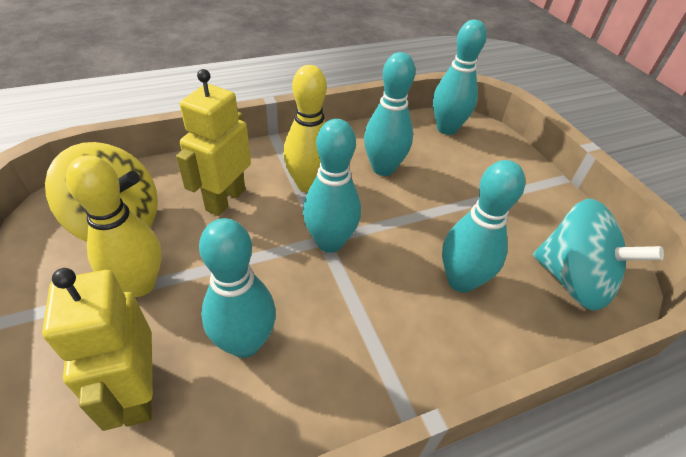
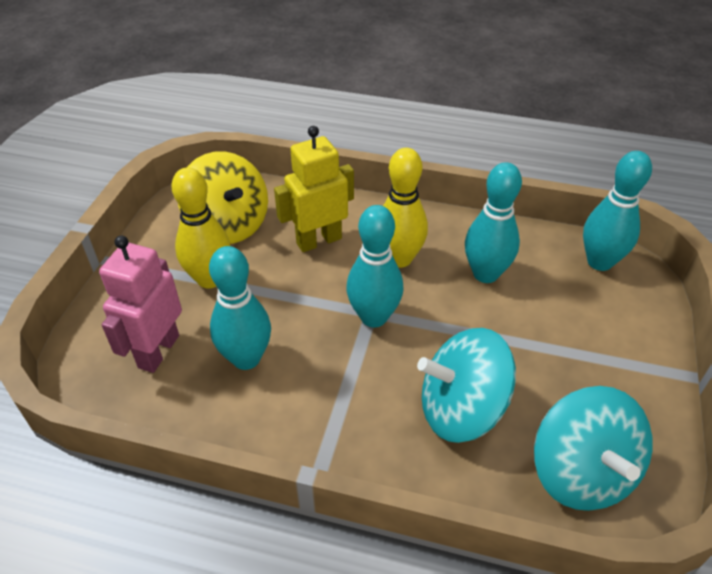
camera: 40 degrees right, 0 degrees up
(138, 392) = (158, 351): yellow robot -> pink robot
(461, 281) = (461, 409): turquoise bowling pin -> turquoise spinning top

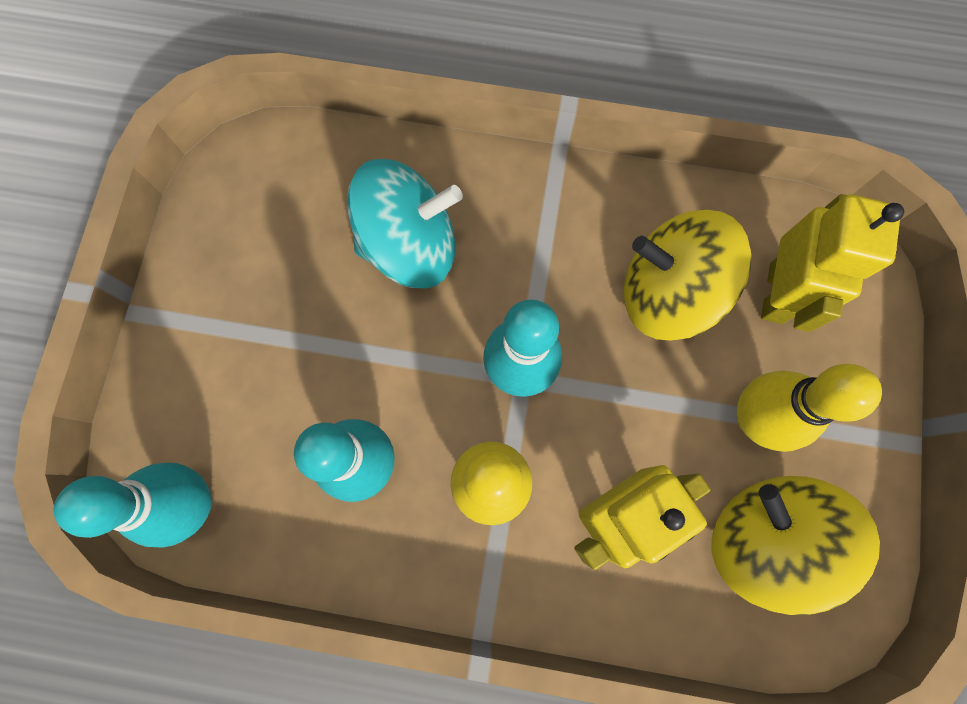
camera: 175 degrees right, 30 degrees up
(158, 351) = (777, 293): pink robot -> yellow robot
(246, 358) = (667, 292): turquoise bowling pin -> yellow spinning top
(581, 472) = (291, 184): turquoise spinning top -> none

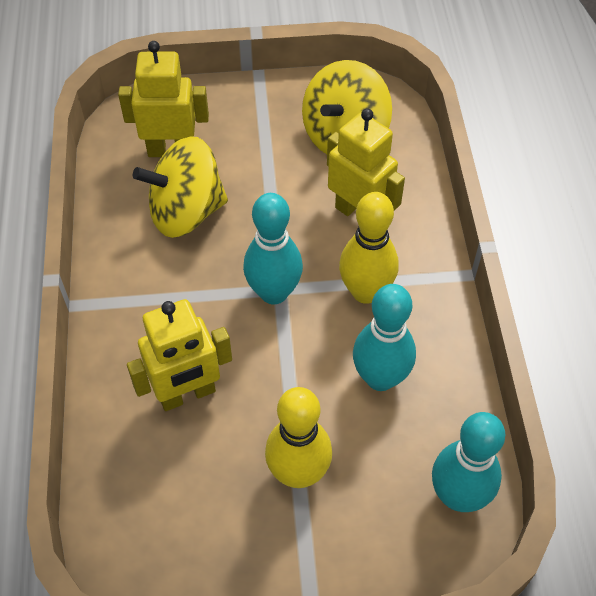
camera: 105 degrees left, 20 degrees down
(410, 245) = (187, 394): turquoise spinning top -> yellow robot
(667, 292) = (186, 212): yellow spinning top -> yellow spinning top turned 75 degrees clockwise
(754, 418) = (267, 151): yellow bowling pin -> yellow bowling pin (298, 473)

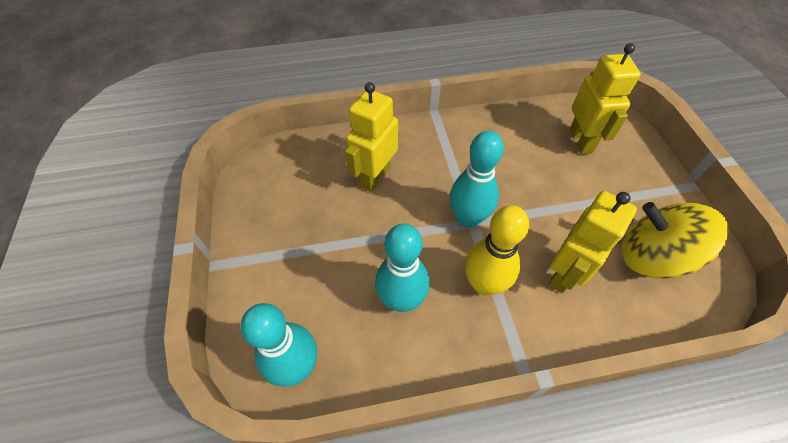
camera: 85 degrees right, 0 degrees up
(186, 212) = (526, 157): yellow spinning top -> none
(187, 394) = (375, 177): yellow robot -> yellow robot turned 60 degrees clockwise
(298, 473) = (317, 247): yellow bowling pin -> none

